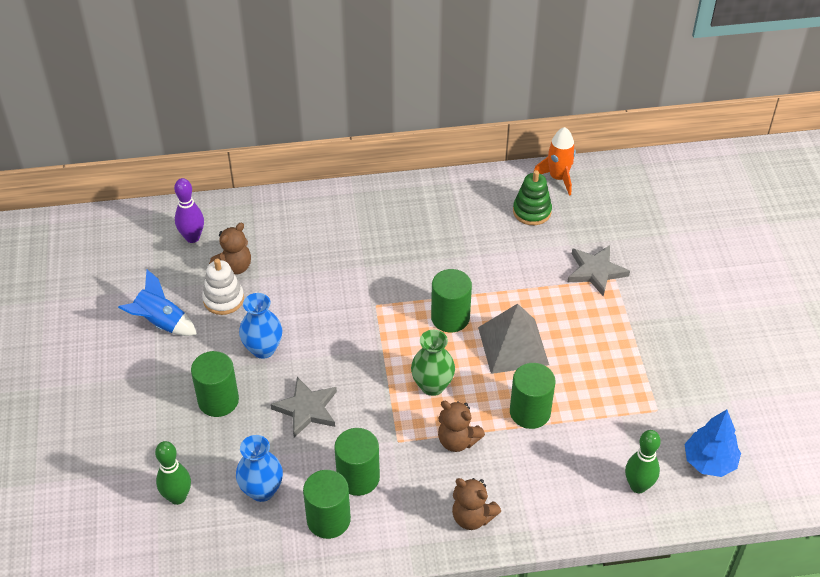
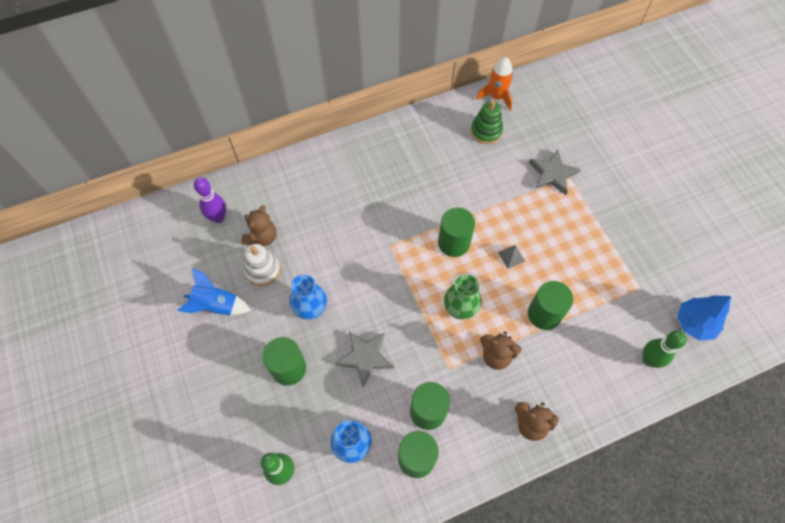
camera: 15 degrees left, 15 degrees up
(513, 346) = (511, 256): grey pyramid -> grey pyramid, size x0.42

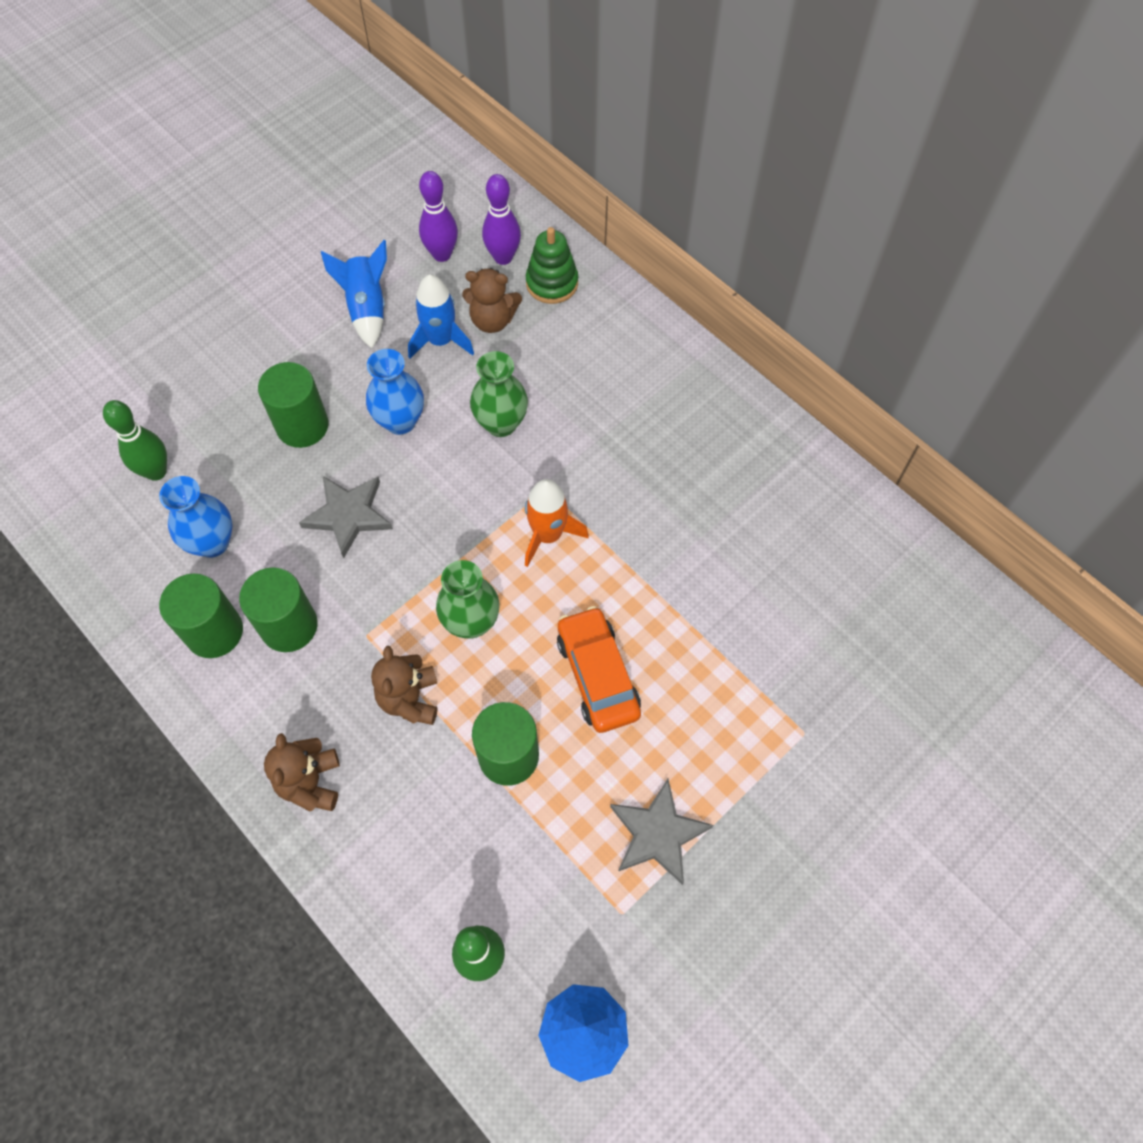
camera: 70 degrees right, 0 degrees up
(197, 250) = (442, 254): none -> purple bowling pin
(263, 270) = (441, 341): white stacking toy -> blue rocket
(337, 255) = (501, 423): none -> green vase
(453, 243) = (588, 579): green cylinder -> none
(486, 131) = (835, 566): green stacking toy -> green stacking toy (552, 283)
(496, 97) = (921, 562): orange rocket -> orange rocket (548, 535)
(511, 256) = (598, 675): grey pyramid -> orange car
(552, 174) = (798, 702): grey star -> grey star (658, 834)

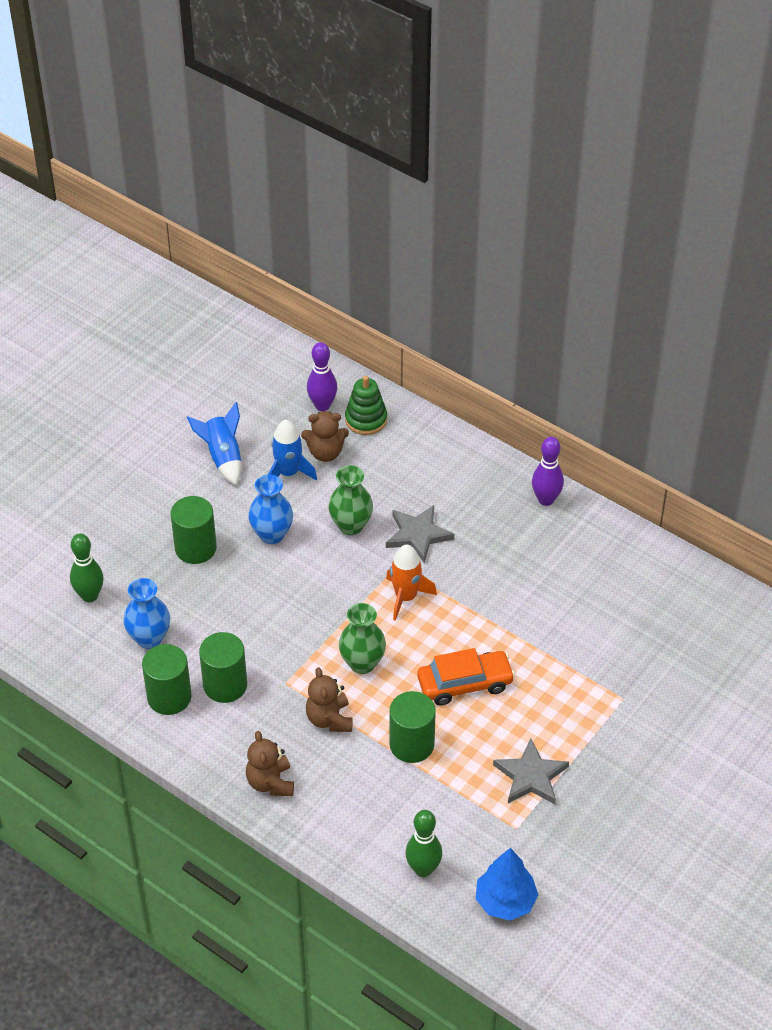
camera: 10 degrees left, 15 degrees down
(348, 515) = (249, 605): grey star -> grey star (418, 535)
(442, 254) = (272, 410): purple bowling pin -> purple bowling pin (546, 500)
(598, 675) = (465, 684): orange car -> orange car turned 105 degrees clockwise

